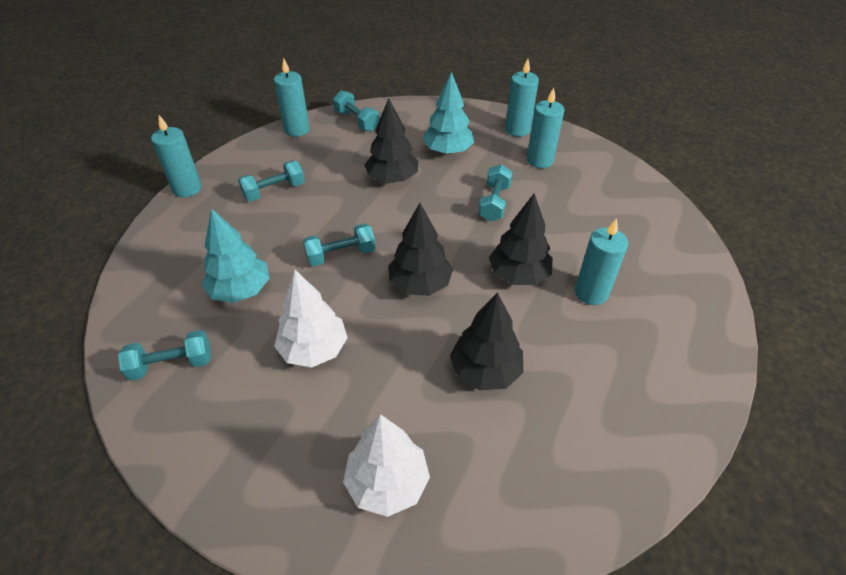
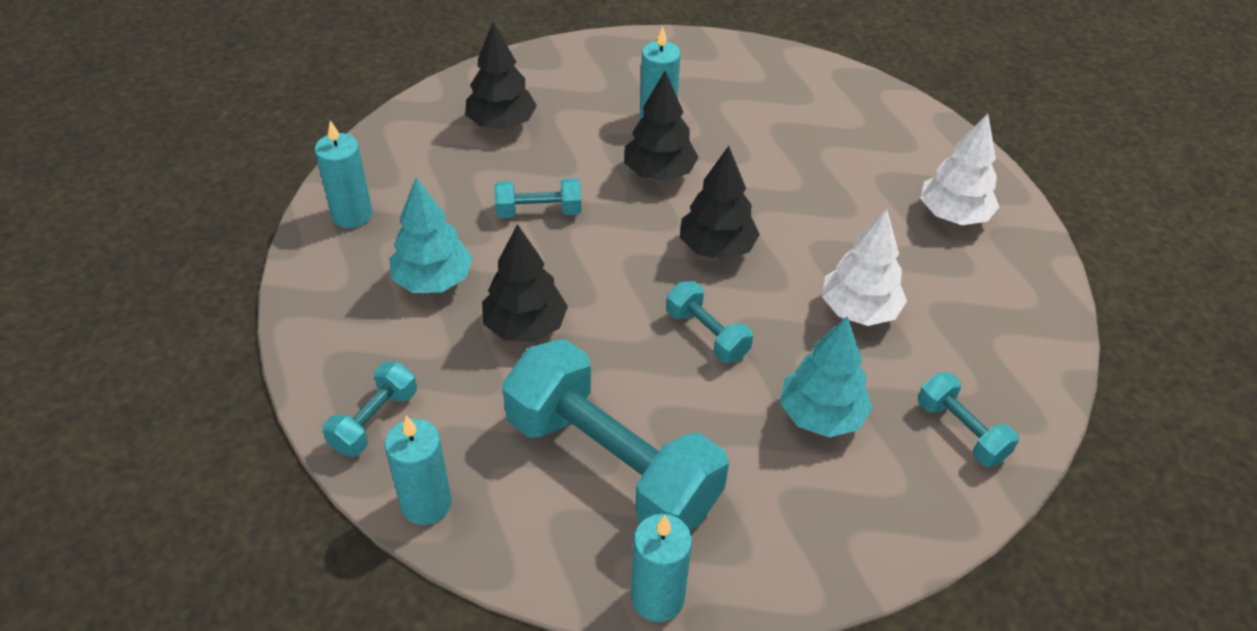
camera: 110 degrees left, 0 degrees up
(274, 191) = (611, 464): turquoise dumbbell -> turquoise dumbbell, size x2.18
(485, 371) = (801, 177): black tree -> black tree (501, 123)
(539, 160) = (427, 183): turquoise candle -> none

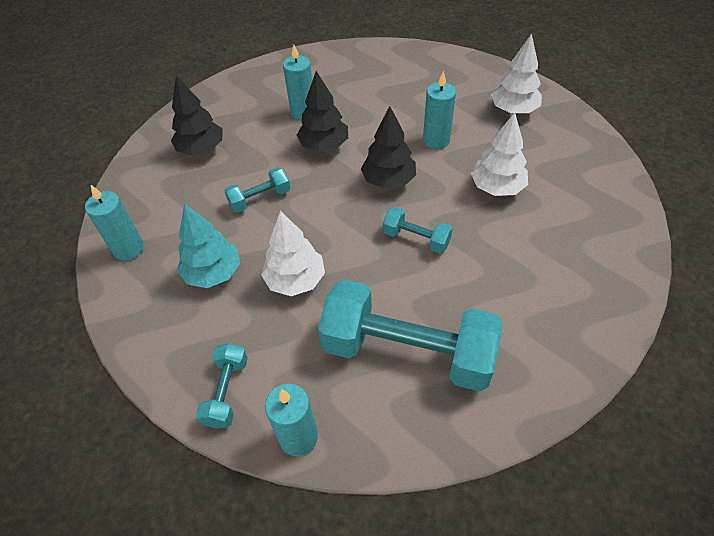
camera: 20 degrees left, 5 degrees up
(525, 326) = (295, 280): black tree -> white tree
(657, 598) = (492, 432): turquoise candle -> turquoise candle (436, 140)
(821, 415) = (516, 263): turquoise tree -> none
(961, 431) = (600, 239): turquoise dumbbell -> none

